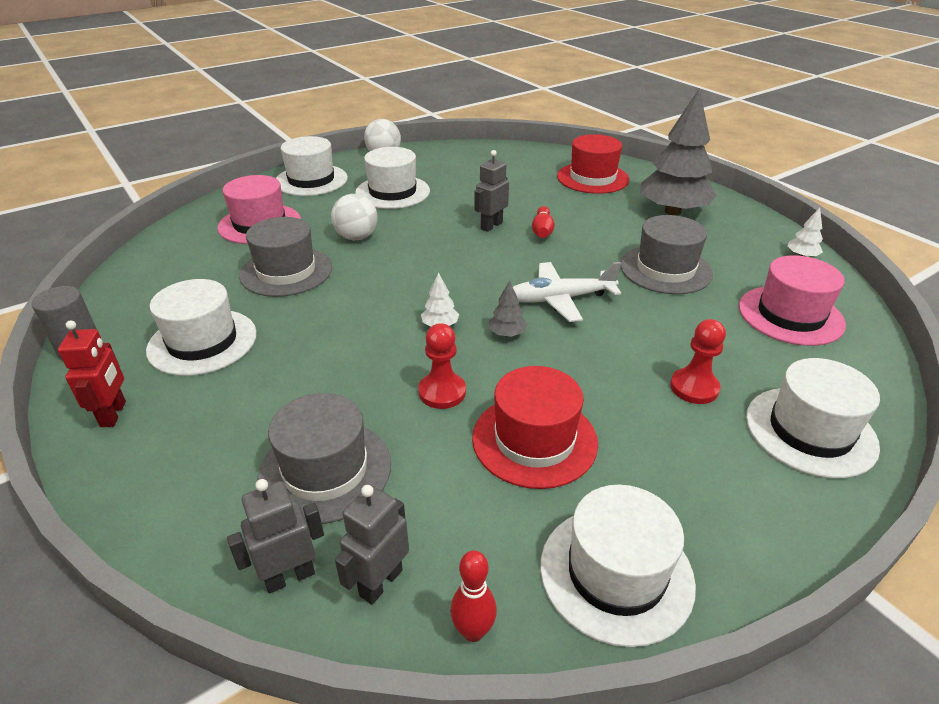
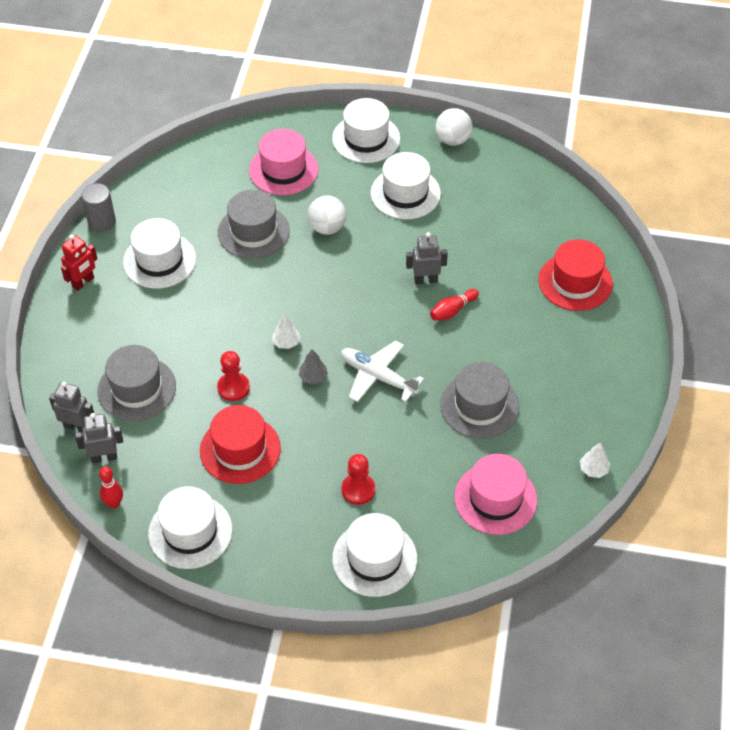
camera: 45 degrees right, 15 degrees up
(672, 212) = (576, 362): grey tree -> none

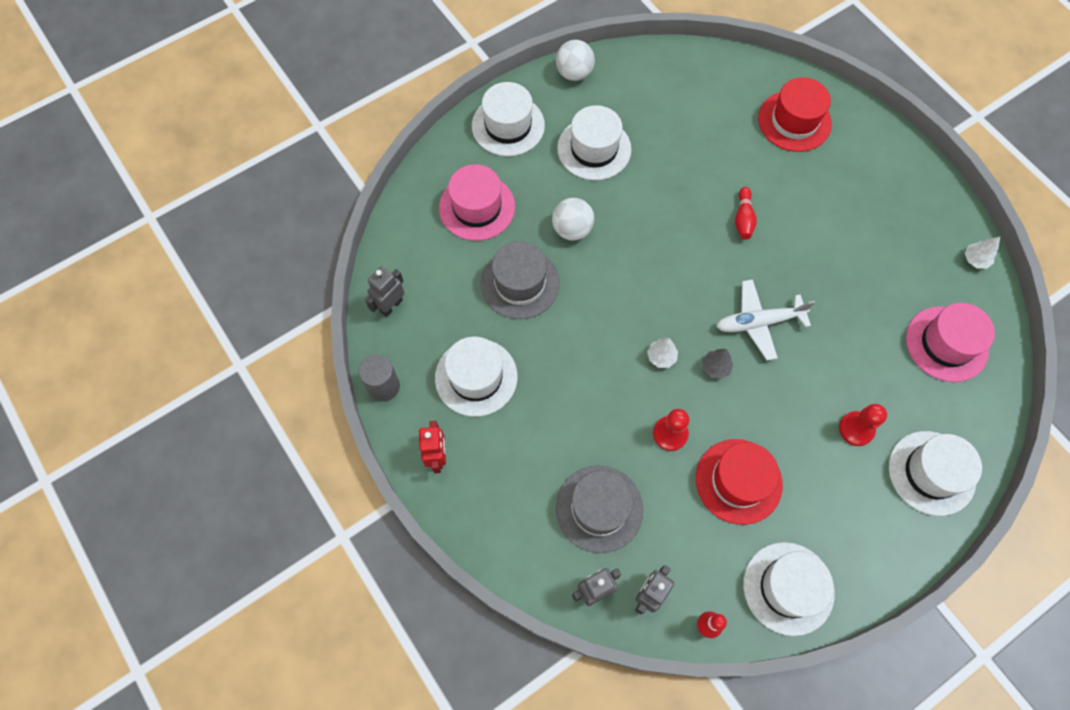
camera: 45 degrees left, 15 degrees up
(425, 280) = (695, 210): grey robot -> grey robot (391, 306)
(479, 406) = (851, 280): grey hat -> none

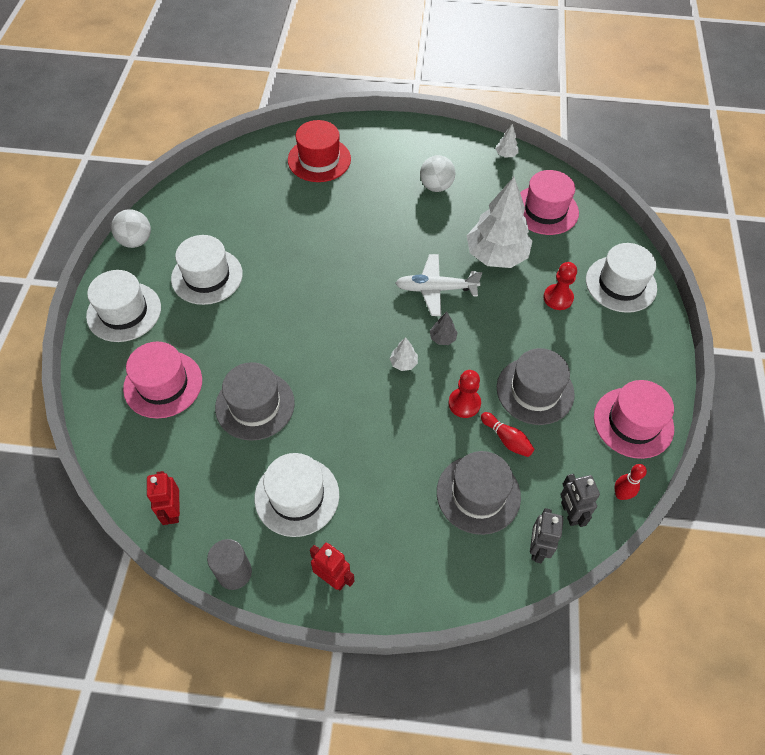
camera: 50 degrees left, 10 degrees down
(391, 306) = (173, 511): grey robot -> red robot
(572, 229) = (251, 338): white ball -> white ball (436, 186)
(738, 481) = (535, 390): red hat -> grey hat
(743, 219) = (355, 238): red bowling pin -> red bowling pin (506, 439)
(758, 322) = (435, 289): white plane -> white plane turned 60 degrees clockwise
(788, 588) = (633, 422): white hat -> pink hat
(847, 342) = (496, 255): none -> white tree

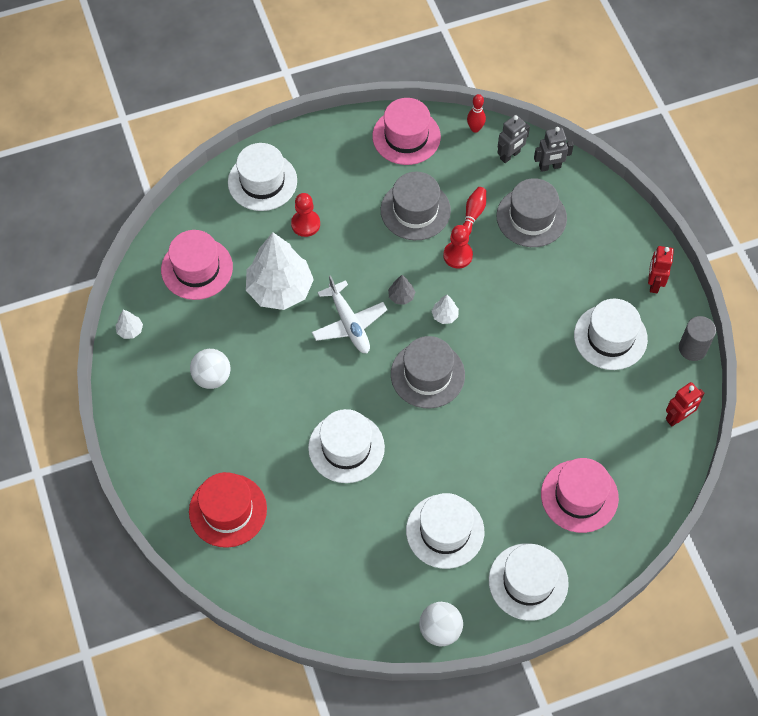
camera: 115 degrees left, 5 degrees up
(255, 405) = (553, 410): grey hat -> grey hat (427, 374)
(321, 243) = (346, 447): none -> white hat

